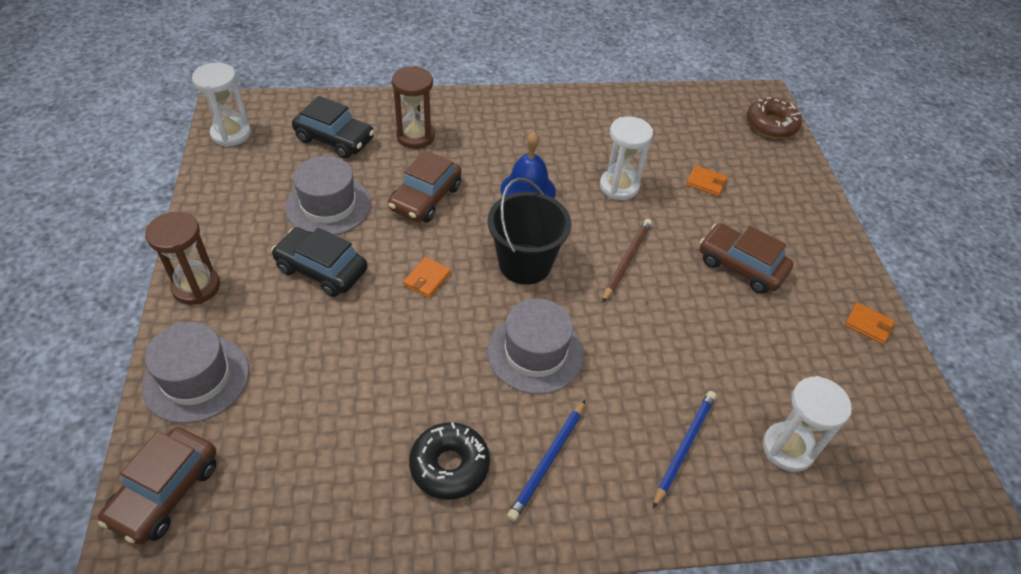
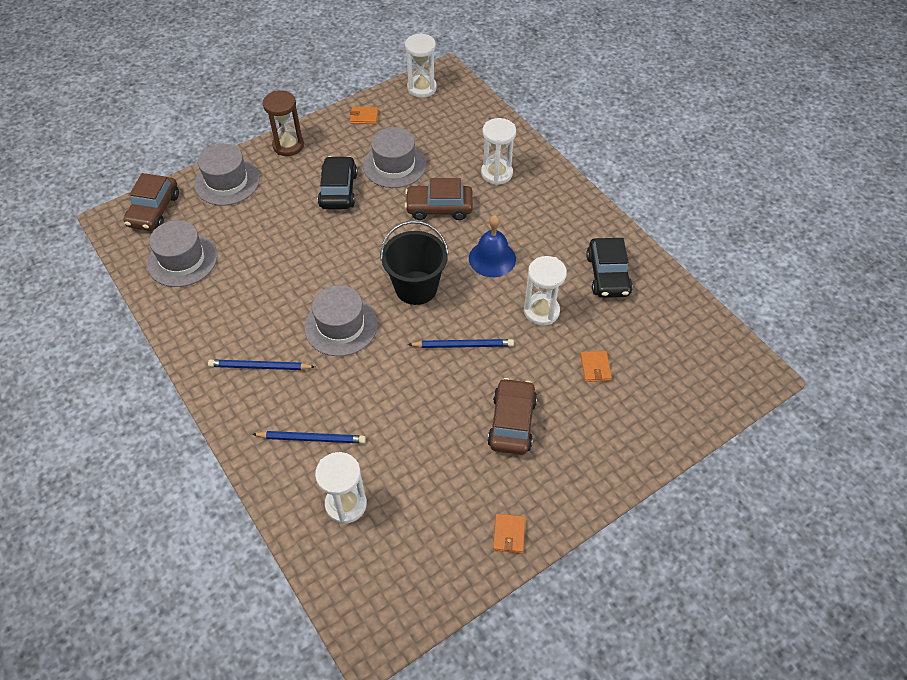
camera: 65 degrees right, 5 degrees up
(165, 492) = (154, 210): brown car -> brown car turned 75 degrees counterclockwise
(297, 488) = (182, 260): none -> grey hat
(335, 139) = (458, 136): black car -> black car (608, 275)
(415, 136) = (496, 173): brown hourglass -> white hourglass
(427, 279) = (366, 243): orange wallet -> orange wallet (364, 117)
(449, 466) = (231, 320): black donut -> none
(626, 260) = (463, 345): brown pencil -> blue pencil
(771, 125) = (721, 393): brown donut -> none

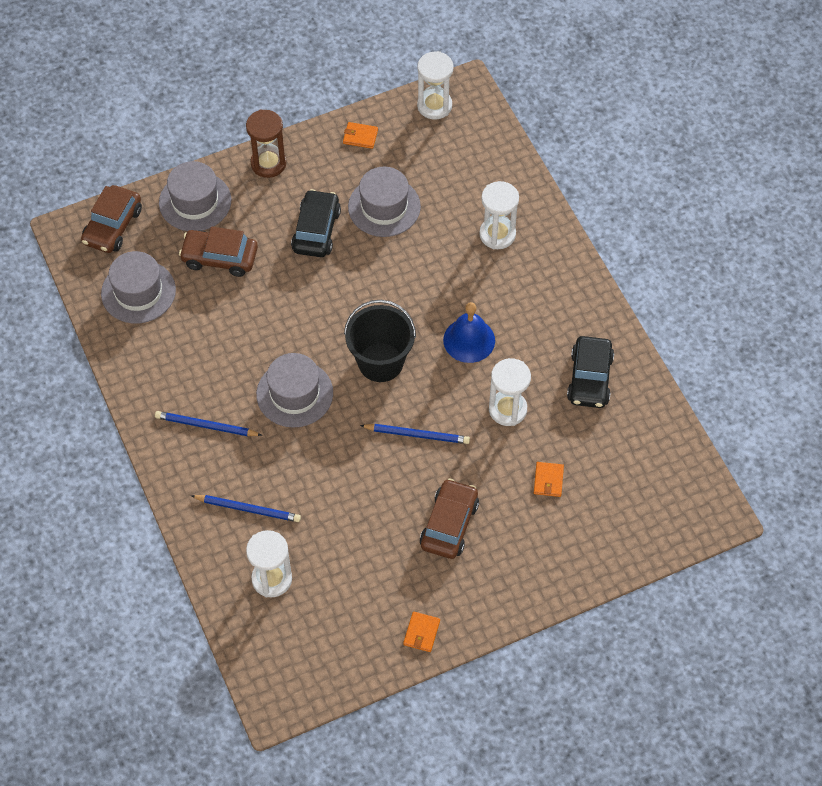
camera: 10 degrees right, 5 degrees up
(439, 208) = (424, 269): brown car -> brown car (219, 258)

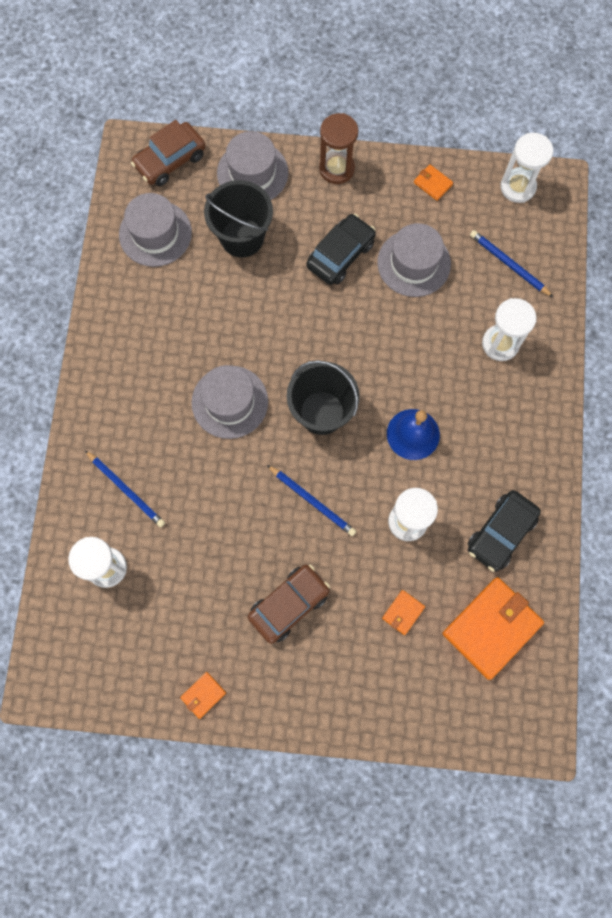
camera: 30 degrees right, 15 degrees up
(206, 426) = (137, 391): blue pencil -> blue pencil (509, 264)
(219, 258) = (242, 237): brown car -> black bucket
(628, 454) = (491, 628): none -> orange wallet

